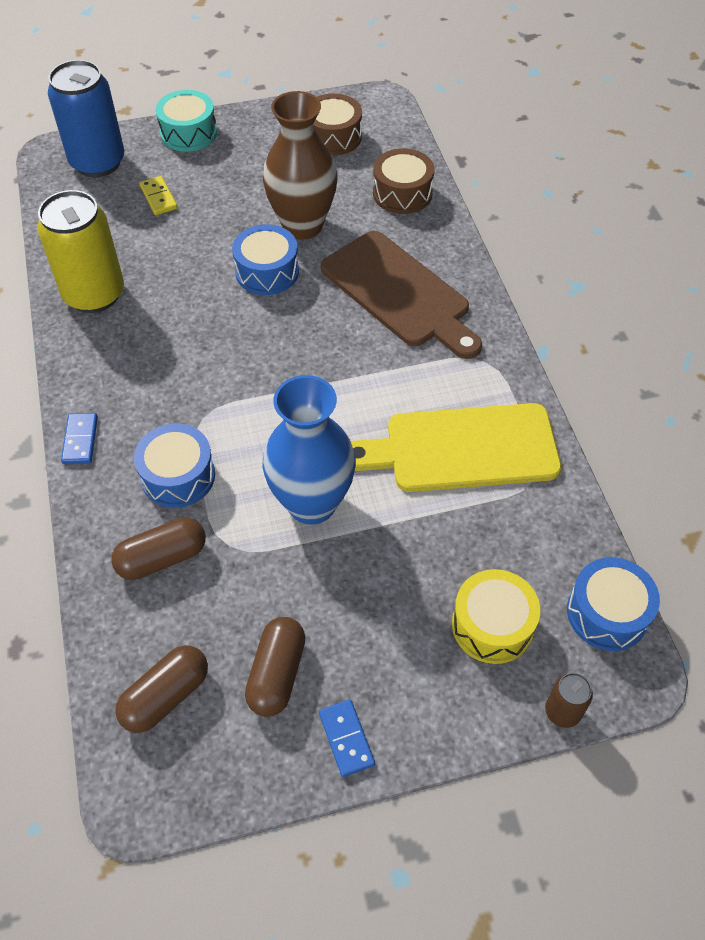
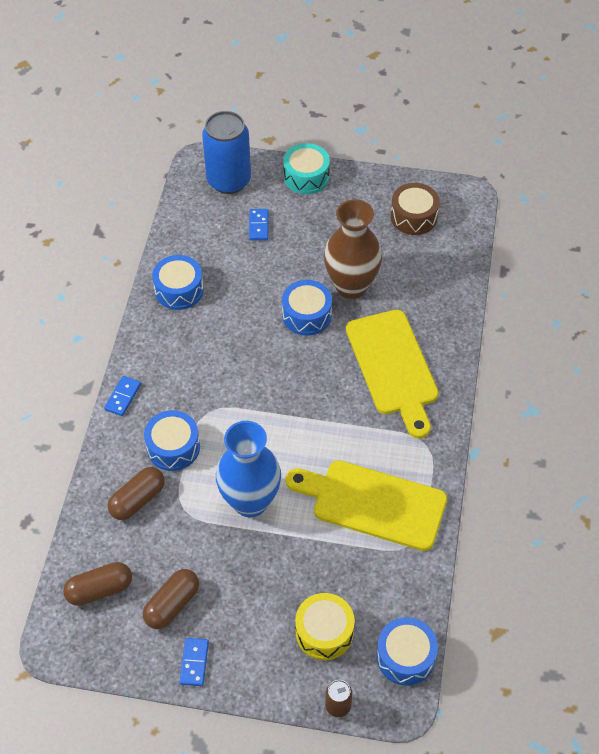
camera: 25 degrees right, 0 degrees up
(94, 294) = (179, 290): yellow can -> blue drum
(158, 197) = (259, 226): yellow domino -> blue domino
(162, 558) = (138, 500): brown capsule -> brown capsule turned 45 degrees counterclockwise
(399, 293) = (393, 367): brown cutting board -> yellow cutting board
(402, 193) = (440, 285): brown drum -> none

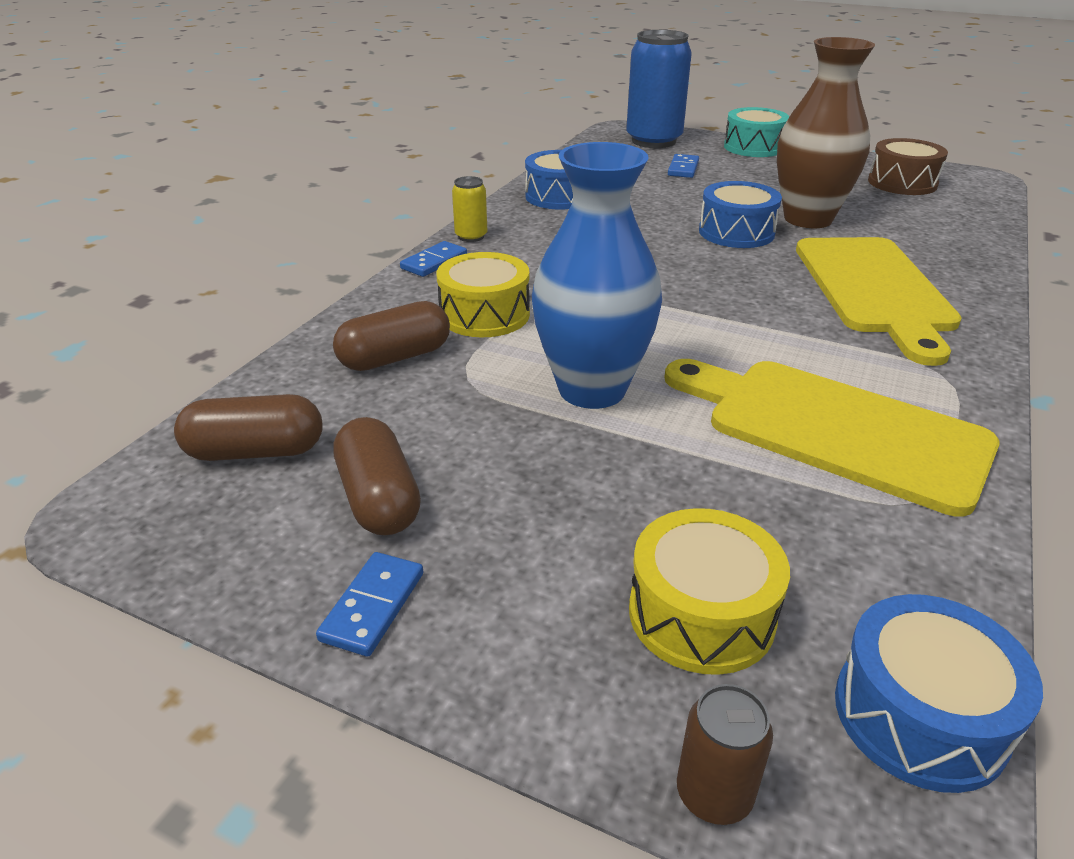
camera: 15 degrees right, 20 degrees down
(135, 360) = (471, 236): none -> yellow can
(172, 604) = (379, 499): brown capsule -> brown capsule turned 75 degrees counterclockwise
(173, 447) = (484, 314): blue drum -> yellow drum

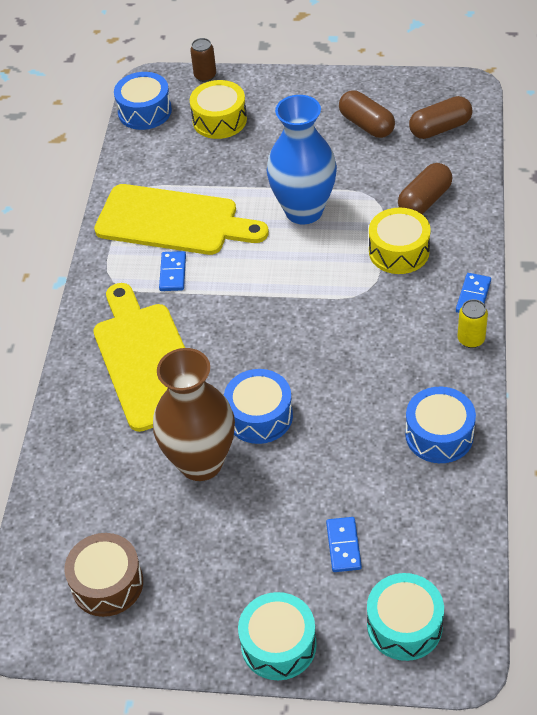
camera: 165 degrees right, 15 degrees up
(372, 606) = (336, 89): blue domino -> blue domino (173, 273)
(653, 141) = (404, 625): blue can -> turquoise drum

